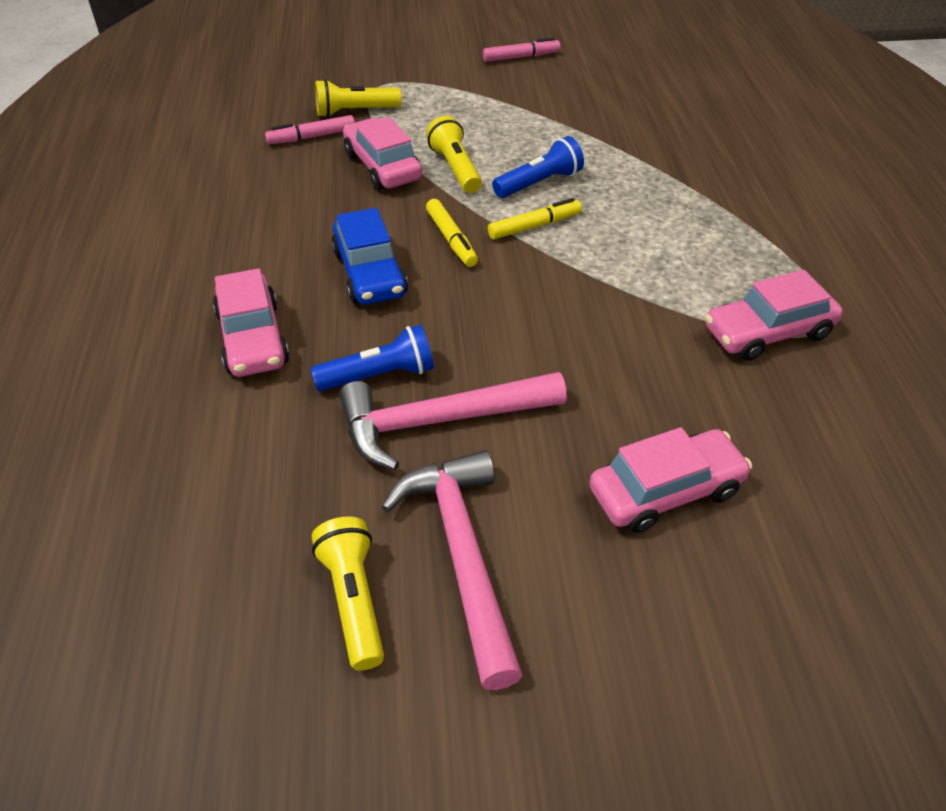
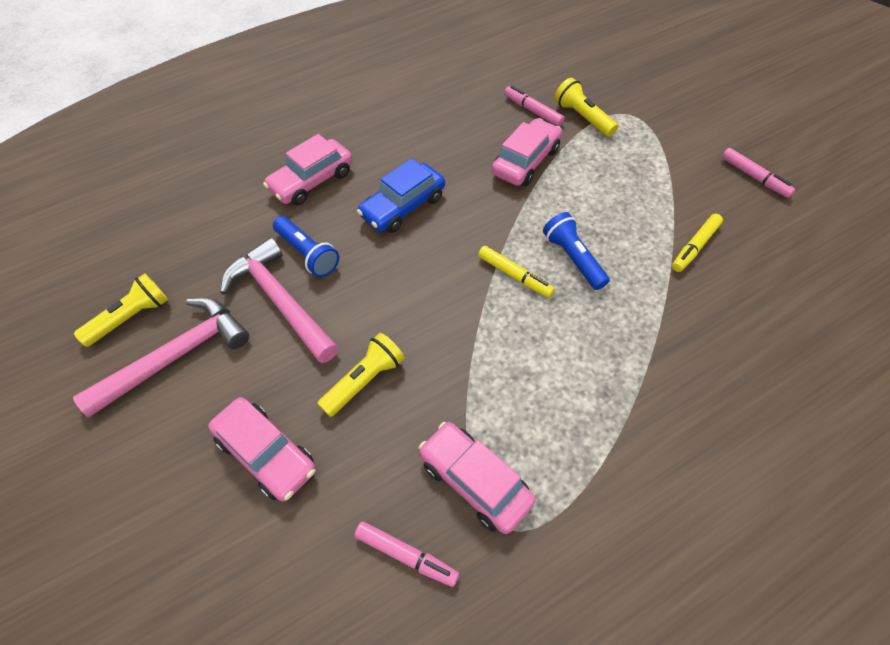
camera: 65 degrees right, 10 degrees up
(451, 239) = (466, 233): yellow marker -> yellow marker (695, 247)
(455, 168) = (555, 201): yellow flashlight -> yellow flashlight (364, 381)
(539, 183) = (573, 258): blue flashlight -> blue flashlight turned 150 degrees counterclockwise
(833, 406) = (406, 555): none -> pink marker

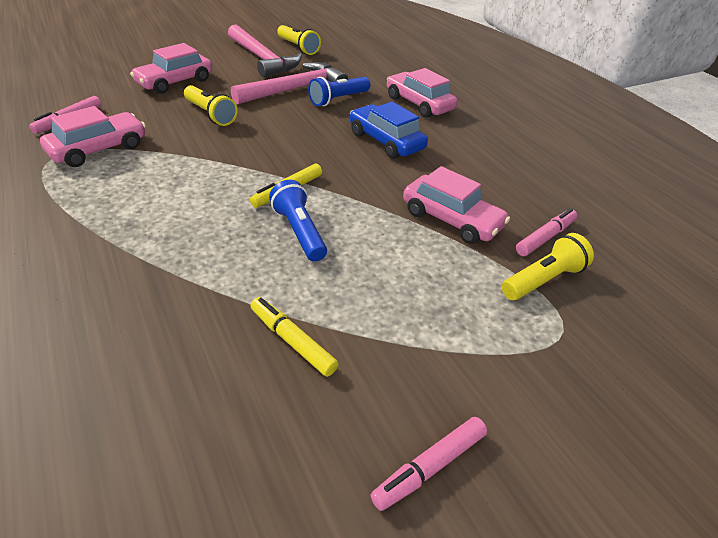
camera: 90 degrees right, 15 degrees down
(573, 258) = (299, 231): blue flashlight -> blue flashlight turned 90 degrees counterclockwise

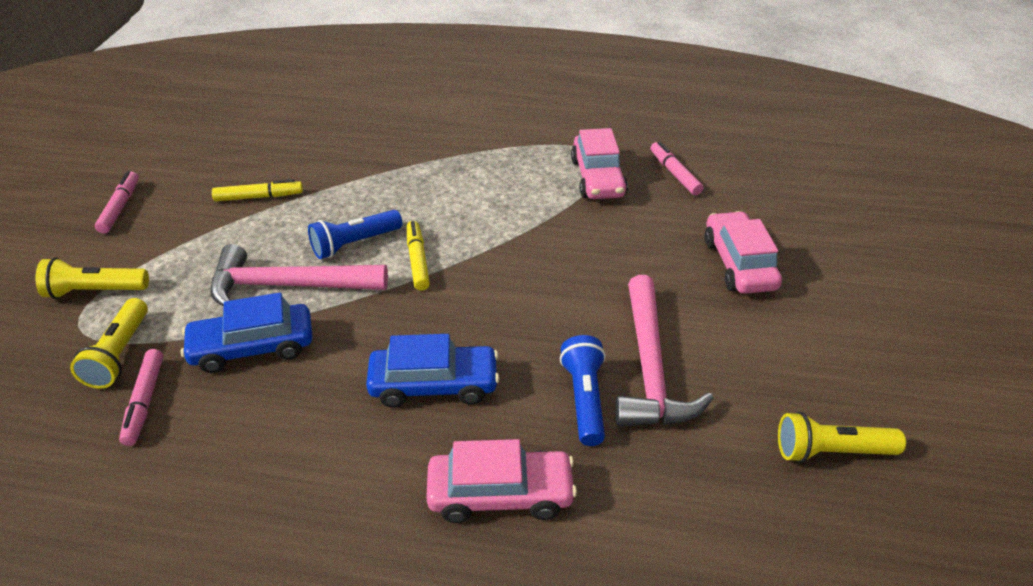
camera: 130 degrees right, 0 degrees up
(210, 114) = (623, 264): yellow flashlight -> yellow flashlight (95, 291)
(262, 59) = (790, 379): pink hammer -> pink hammer (288, 286)
(299, 231) = (354, 243): blue flashlight -> blue flashlight turned 135 degrees clockwise
(451, 219) = (252, 347): pink car -> blue car

